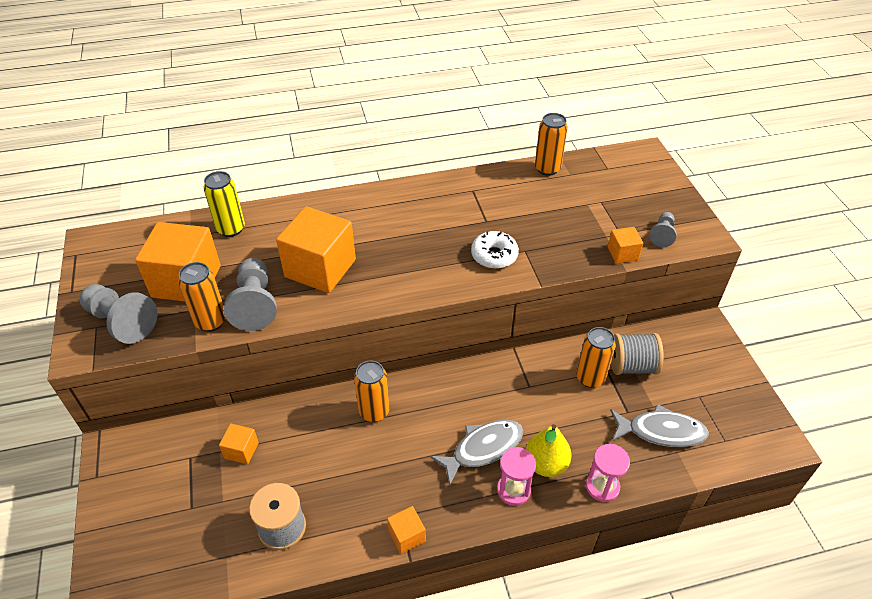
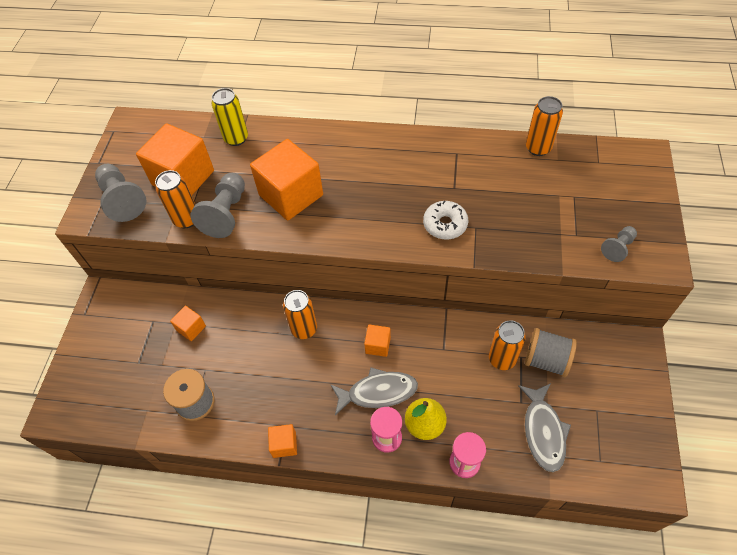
camera: 25 degrees right, 10 degrees up
(622, 253) = (567, 256): orange cube -> orange cube (378, 345)
(661, 431) = (543, 431): grey fish -> grey fish turned 60 degrees clockwise

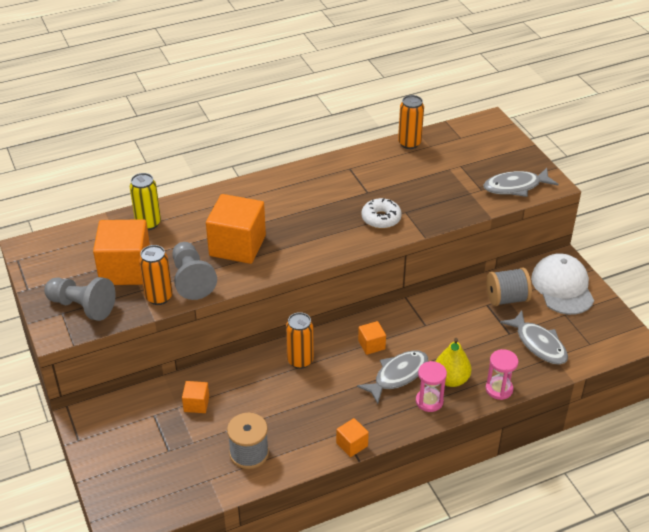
camera: 35 degrees left, 15 degrees down
(502, 359) = (474, 312): orange can -> none
(617, 376) = (562, 287): none -> white cap
(618, 248) = (515, 187): grey pawn -> grey fish

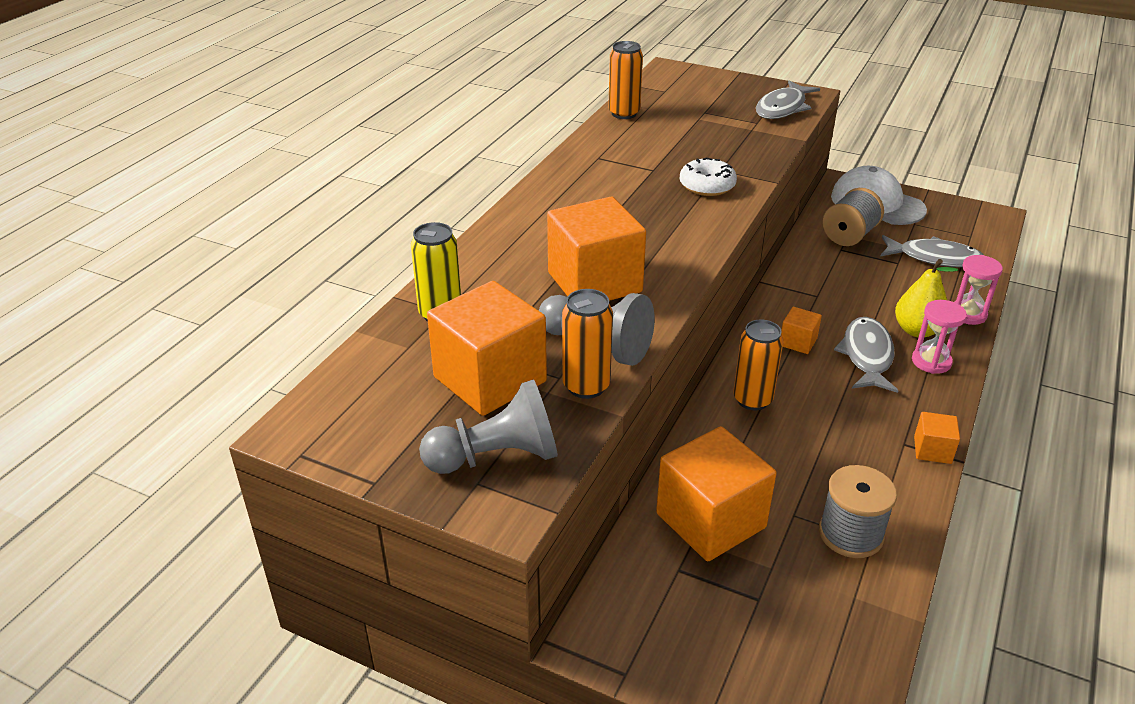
camera: 40 degrees left, 5 degrees down
(196, 404) = (710, 520): orange cube -> orange cube, size x2.14

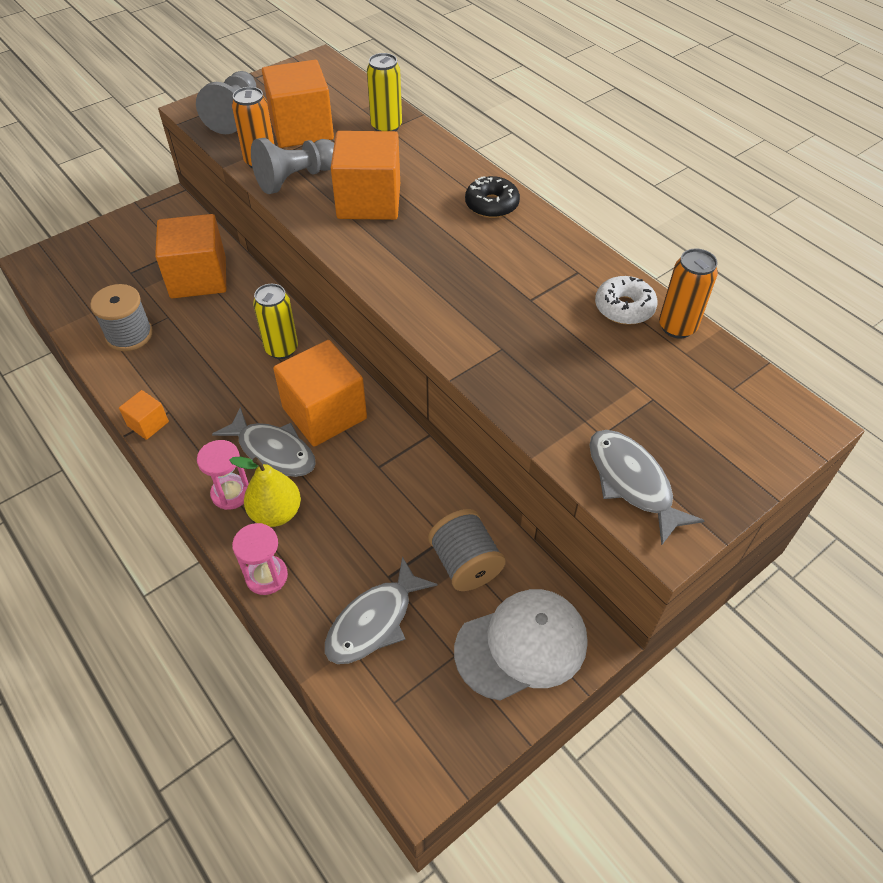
camera: 115 degrees right, 15 degrees up
(540, 213) = (491, 205): none -> black donut
(707, 186) = (474, 323): white donut -> white donut (624, 308)
(752, 400) = (281, 349): orange can -> yellow can
(798, 342) = (324, 413): orange cube -> orange cube, size x2.14

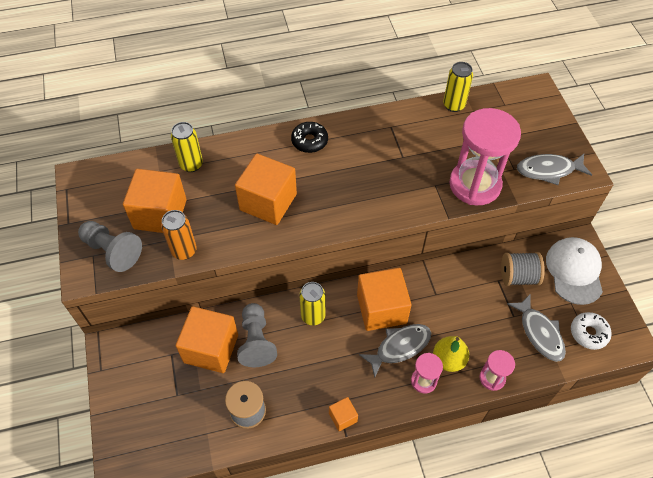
camera: 65 degrees left, 5 degrees up
(296, 179) = (218, 235): grey pawn -> grey pawn (256, 341)
(533, 393) = (475, 185): none -> pink hourglass
(624, 308) = (429, 120): white donut -> white donut (588, 333)
(677, 327) = (454, 105): orange can -> yellow can

